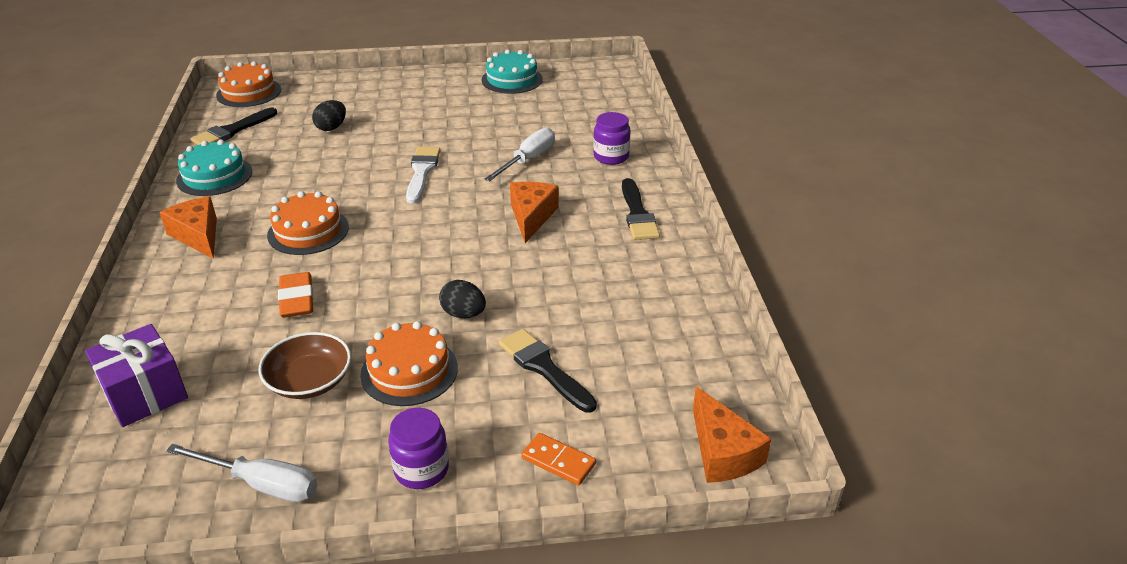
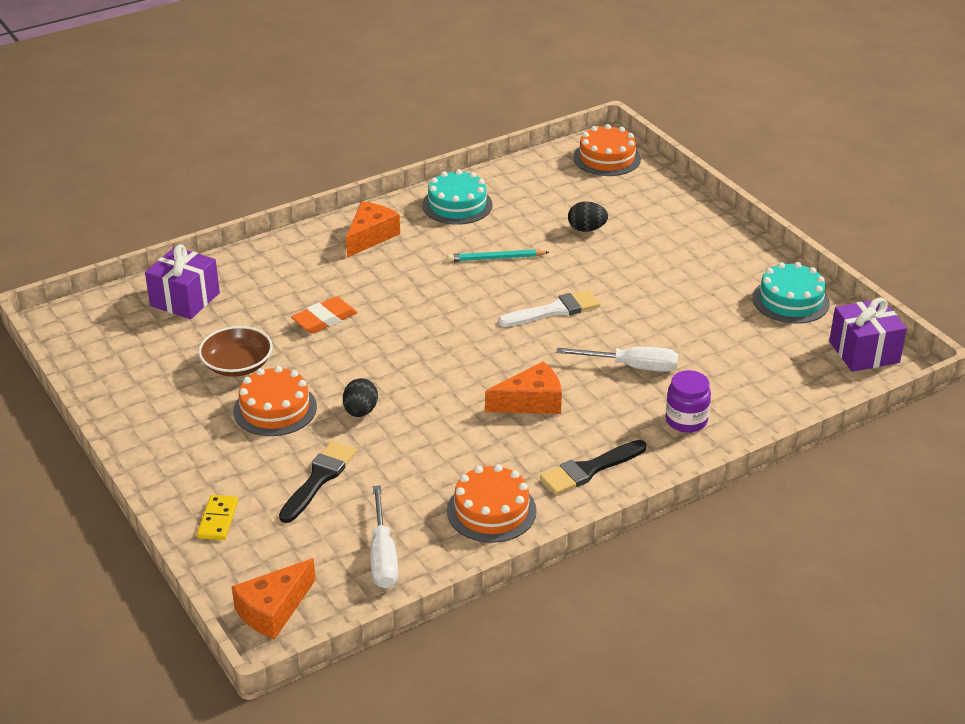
camera: 65 degrees right, 0 degrees up
(232, 131) = (533, 180): black brush -> none
(261, 484) = (129, 387): white screwdriver -> white screwdriver (383, 556)
(308, 231) = (415, 286): orange cake -> orange cake (491, 511)
(318, 179) = (496, 258): none -> turquoise pencil
(421, 469) = (176, 454): purple jar -> none
(558, 461) = (218, 520): orange domino -> yellow domino
(592, 74) = (864, 352): none -> purple gift

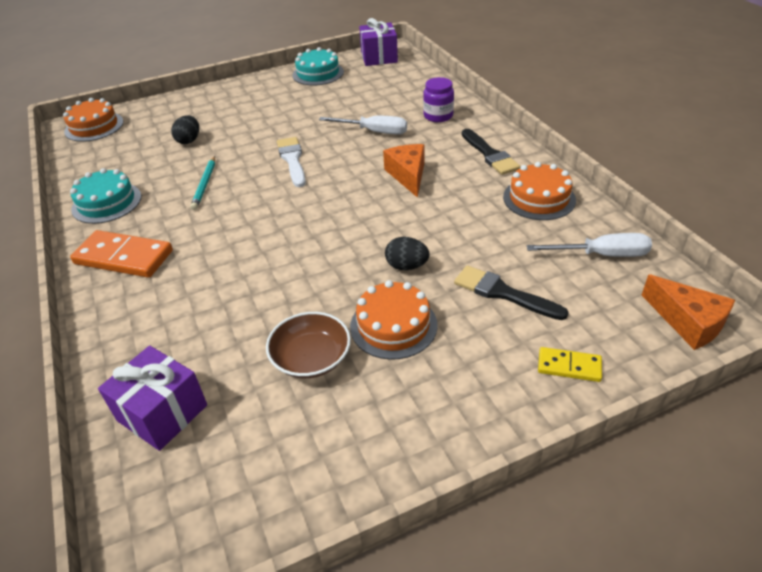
camera: 80 degrees left, 5 degrees up
(324, 319) = (252, 290): orange eraser -> none
(370, 236) = (124, 257): orange cheese -> orange domino
(632, 367) = (374, 132): white screwdriver -> white screwdriver turned 90 degrees clockwise

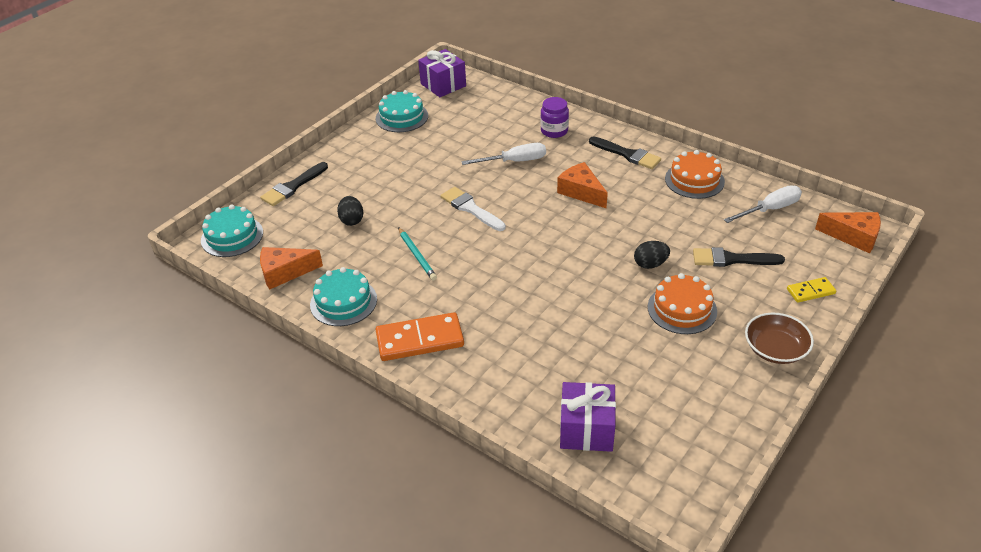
camera: 30 degrees left, 0 degrees up
(94, 126) = (232, 236): orange cake -> turquoise cake
(95, 165) = (285, 272): none -> orange cheese
(177, 103) = (293, 187): none -> black brush
(311, 358) = (649, 352): brown bowl -> brown bowl (775, 349)

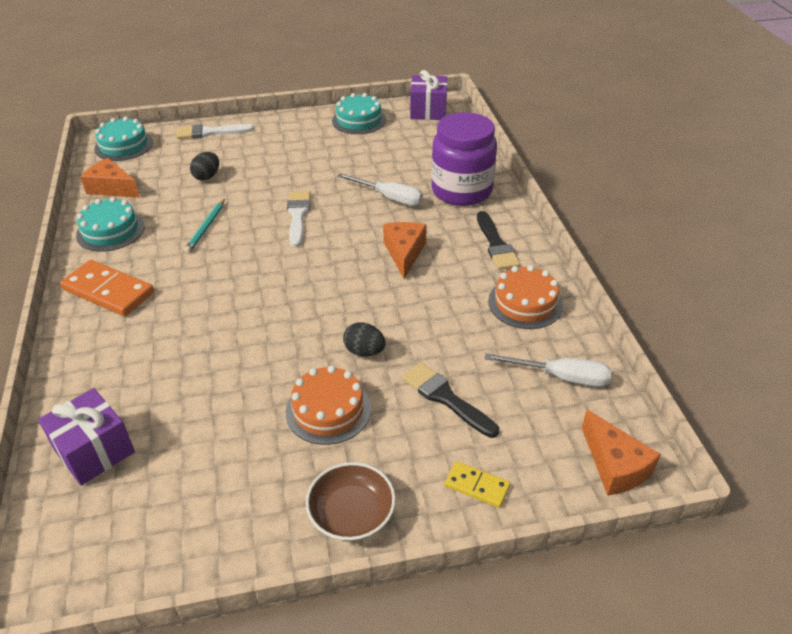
camera: 40 degrees right, 0 degrees up
(293, 187) = (210, 132): black brush -> white brush
(554, 131) = (461, 191): purple jar -> purple jar, size x1.96

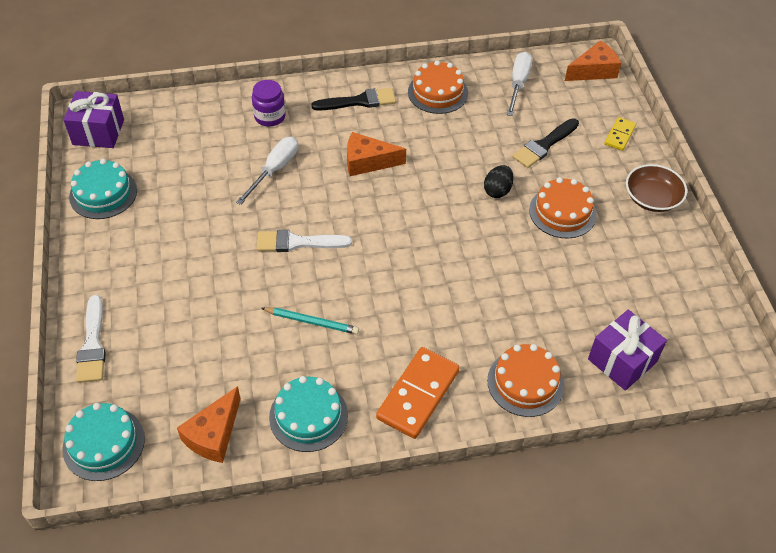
camera: 90 degrees left, 10 degrees up
(95, 365) = (525, 382): none -> orange cake
(207, 176) = (204, 334): black egg -> none
(461, 191) = (270, 117): purple jar -> purple jar, size x0.51

